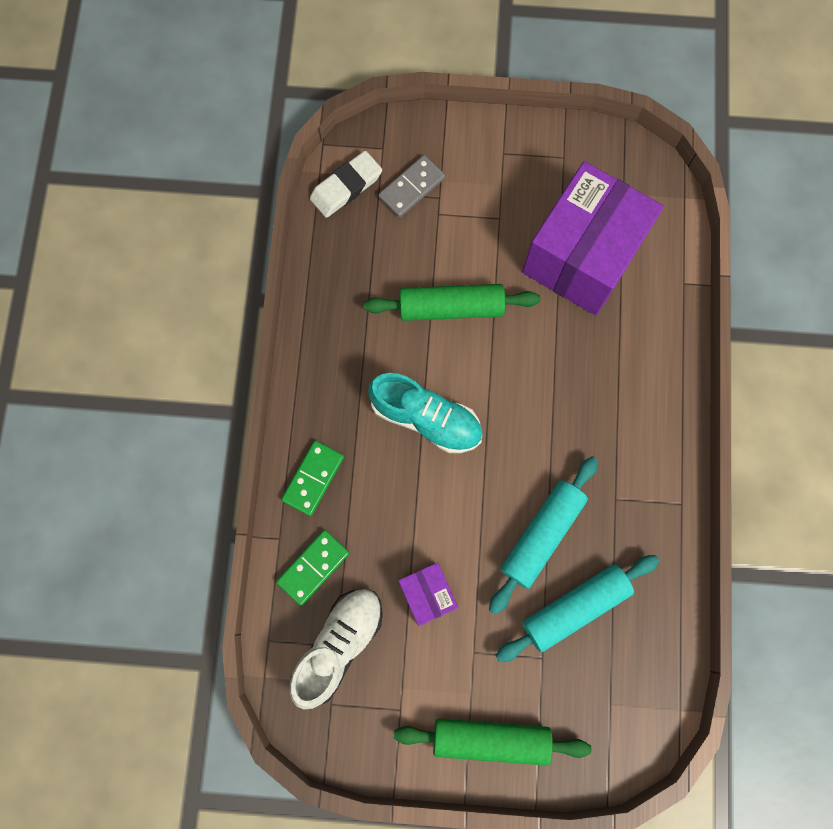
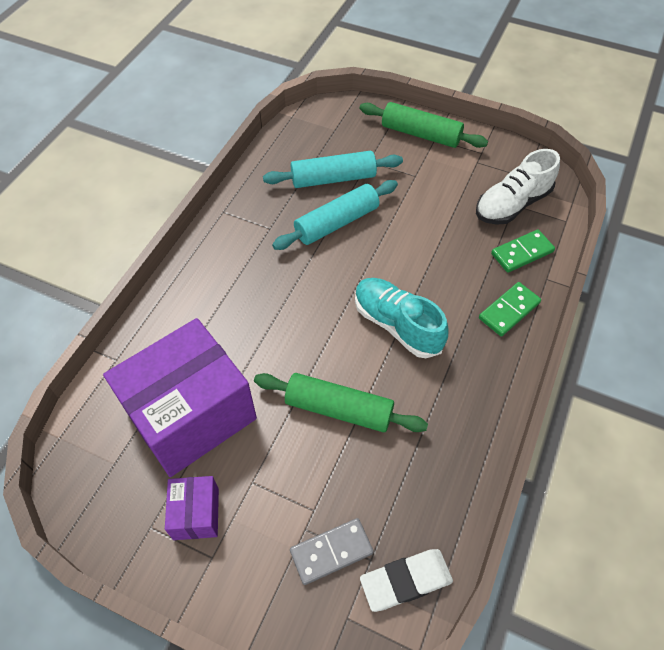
camera: 160 degrees left, 20 degrees down
(427, 594) = (437, 214): purple box -> purple box (196, 514)

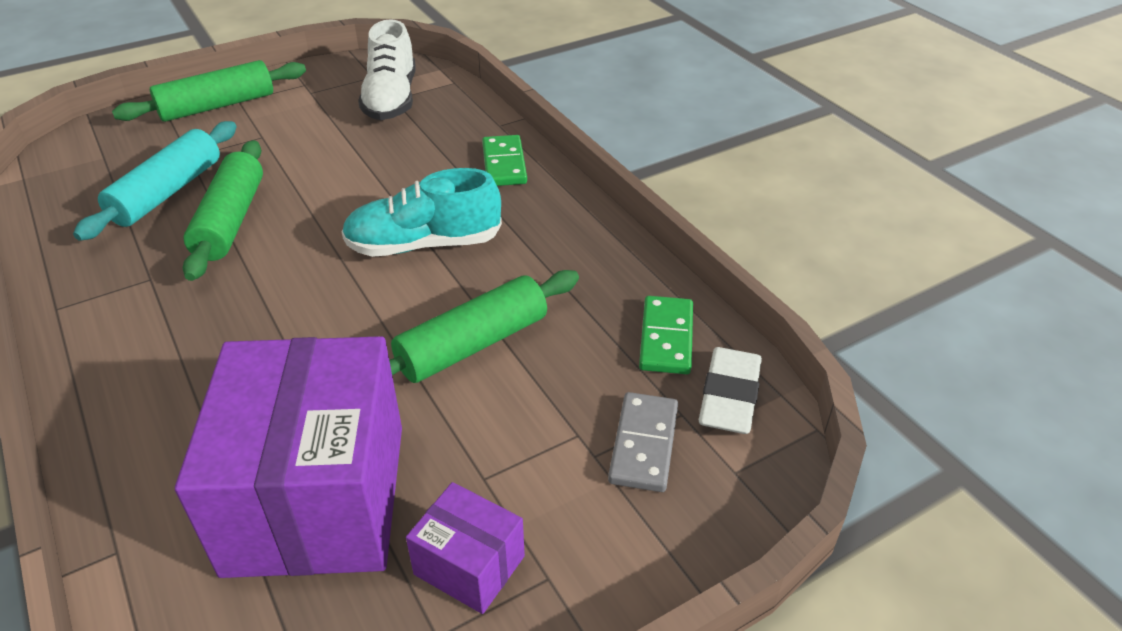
camera: 55 degrees left, 15 degrees down
(337, 223) = (231, 221): turquoise rolling pin -> green rolling pin
(522, 253) = (452, 123): green domino -> green domino (666, 338)

